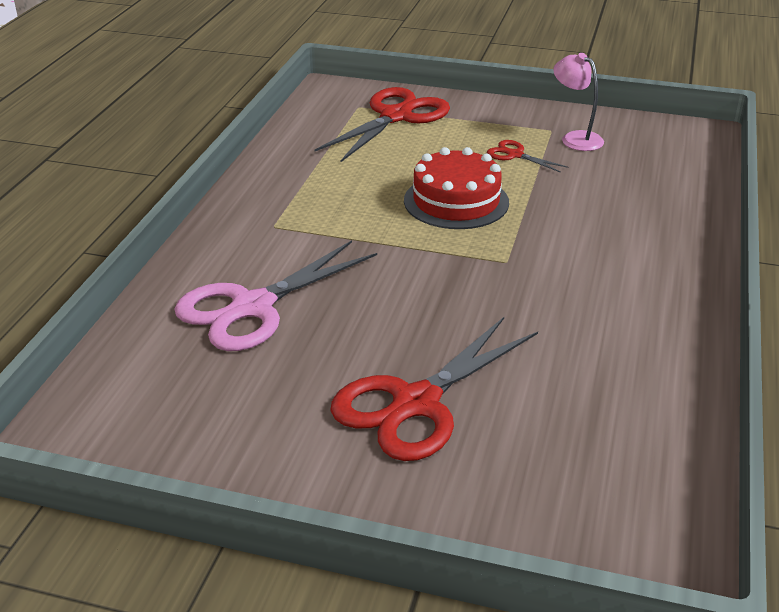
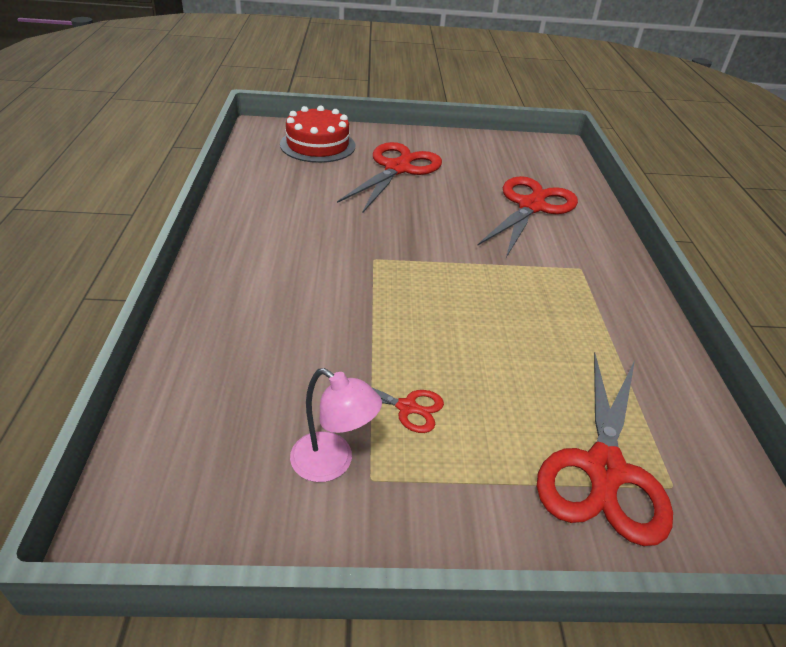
camera: 160 degrees right, 5 degrees up
(253, 307) = (531, 206): pink scissors -> red scissors
(456, 201) = (443, 318): red cake -> red cake (317, 145)

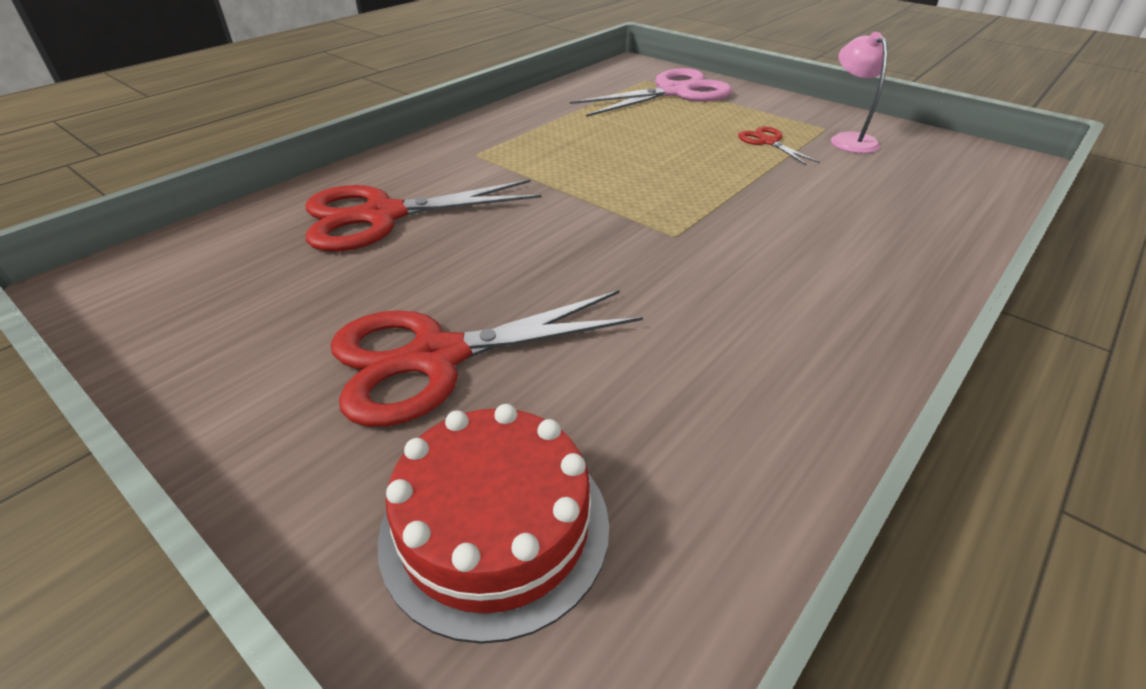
camera: 135 degrees left, 0 degrees up
(604, 470) = (673, 92): red scissors -> pink scissors

